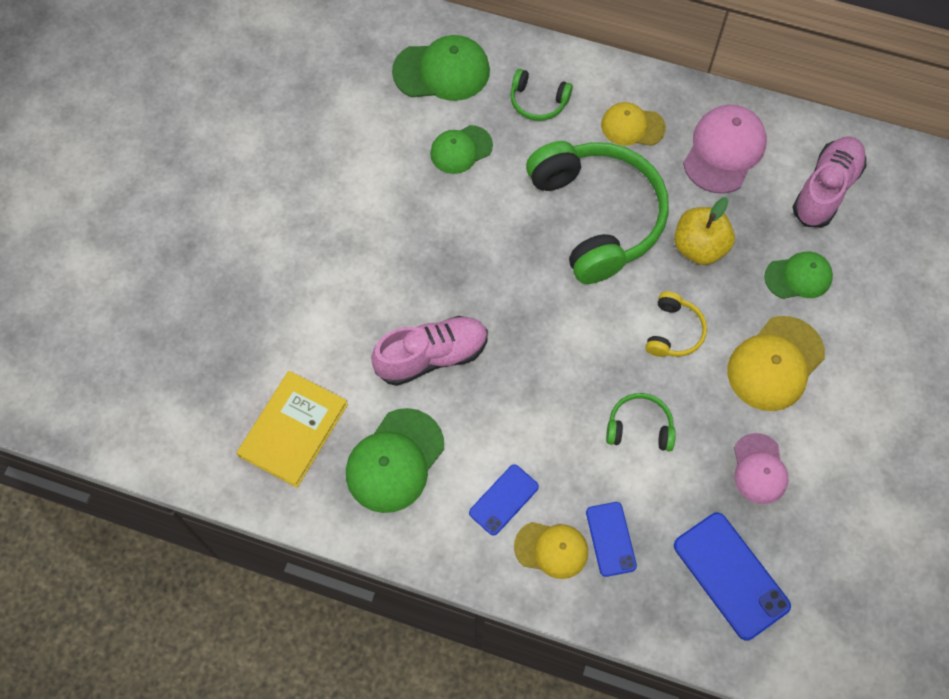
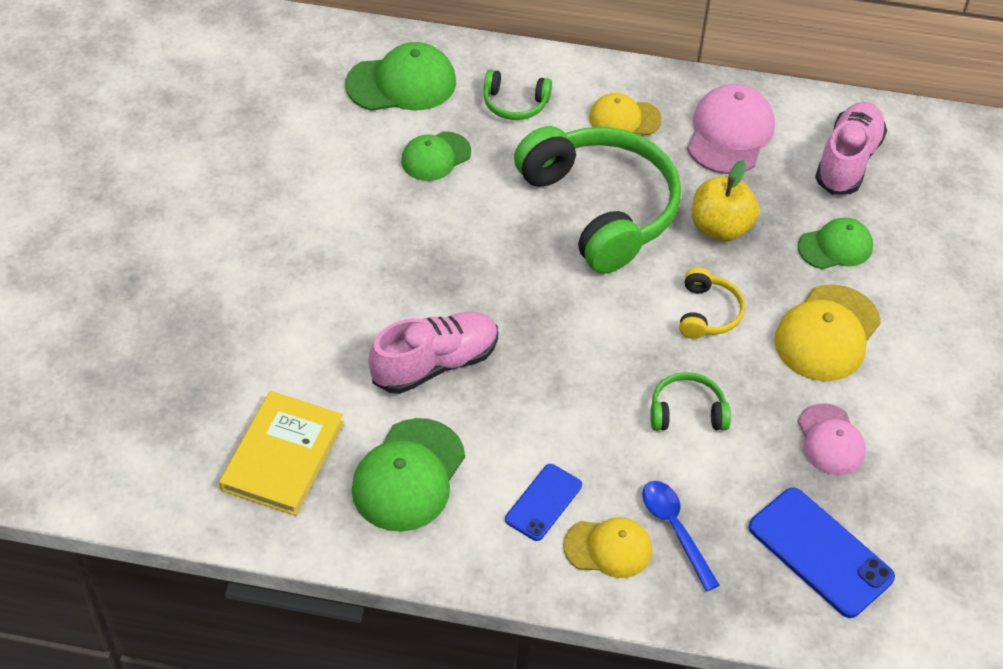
camera: 10 degrees left, 15 degrees down
(611, 539) = (675, 529): blue phone -> blue spoon

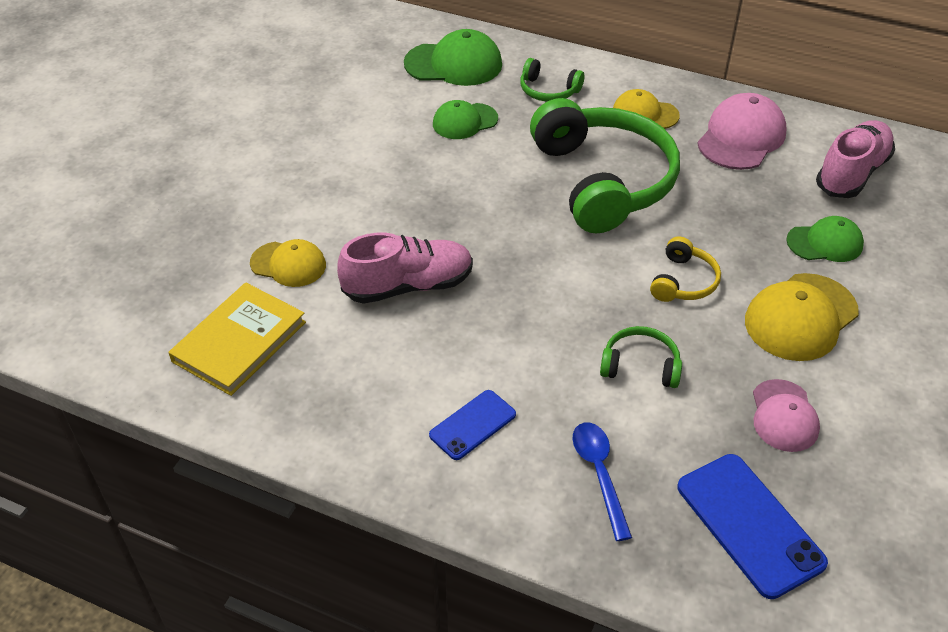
camera: 15 degrees right, 5 degrees down
(408, 475) = (350, 378): green cap -> none
(608, 548) = (525, 480): yellow cap -> yellow cap (288, 264)
(720, 228) = (713, 211): yellow apple -> none

